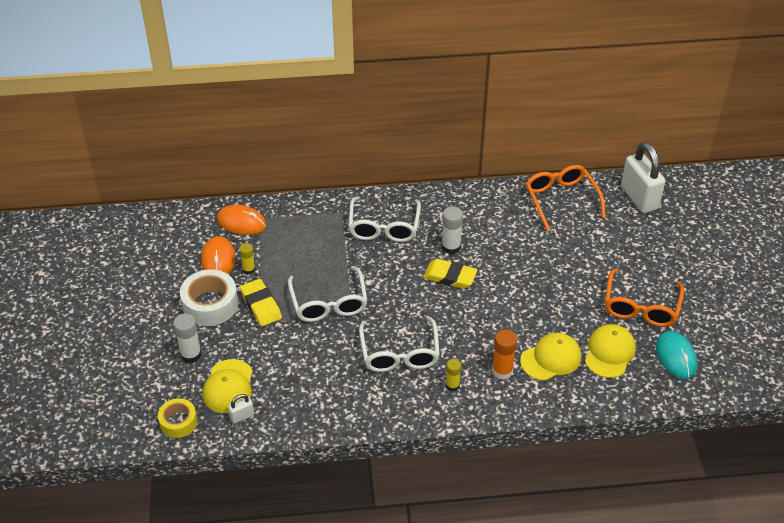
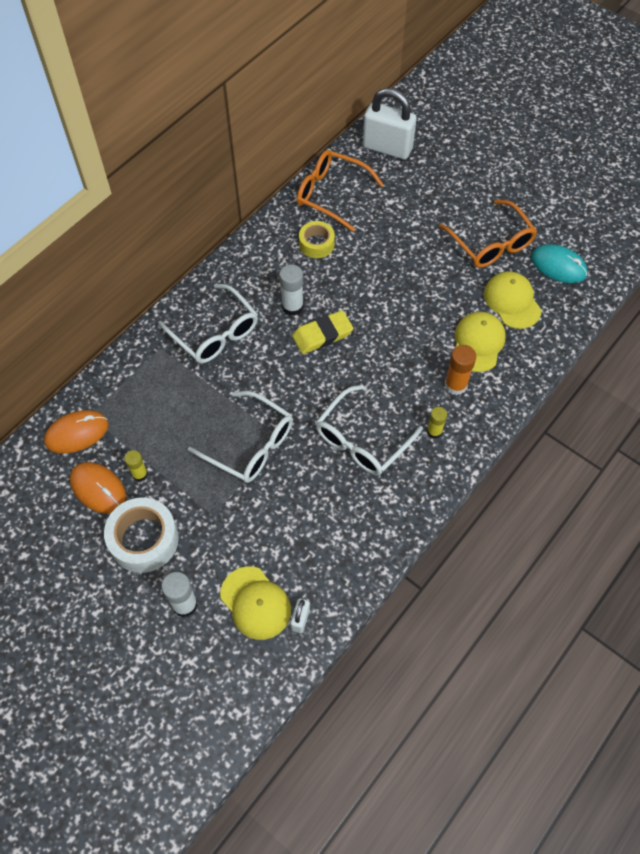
camera: 45 degrees left, 15 degrees up
(178, 422) = (251, 679): yellow tape -> yellow tape (316, 244)
(261, 305) = (192, 499): yellow eraser -> none
(399, 353) = (362, 440): white glasses -> white glasses turned 90 degrees clockwise

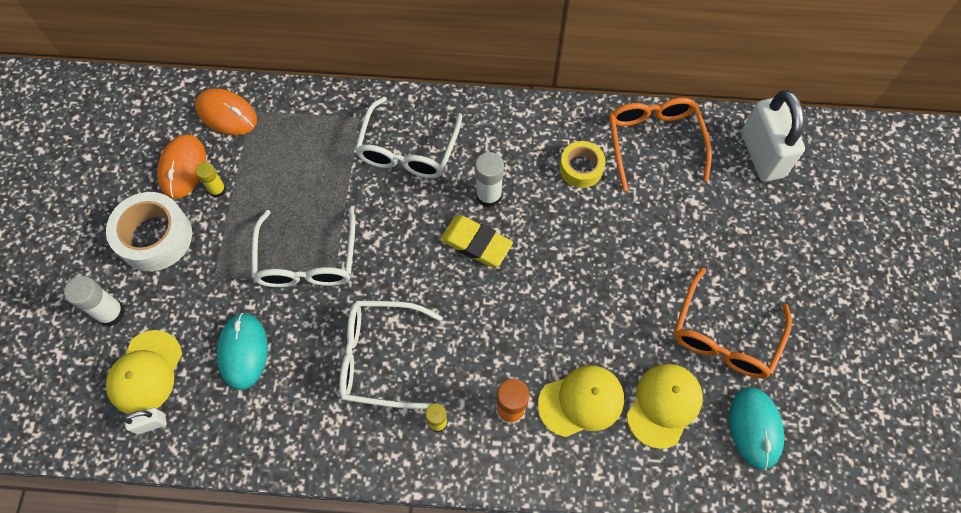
camera: 55 degrees right, 5 degrees up
(290, 525) = (243, 351): none -> turquoise mouse

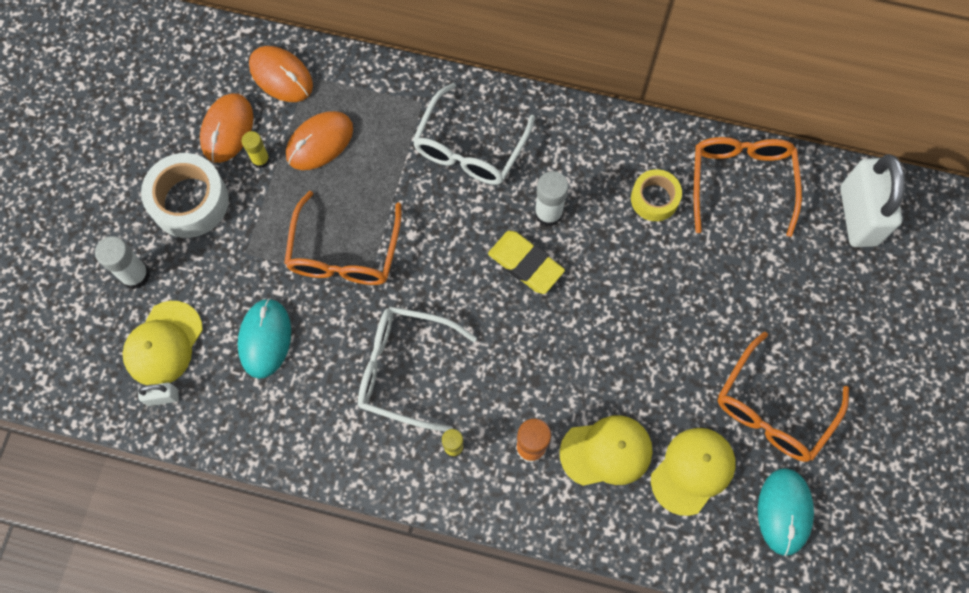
camera: 10 degrees right, 5 degrees up
(270, 166) = (319, 142): none -> orange mouse
(307, 260) = (344, 253): white glasses -> orange glasses

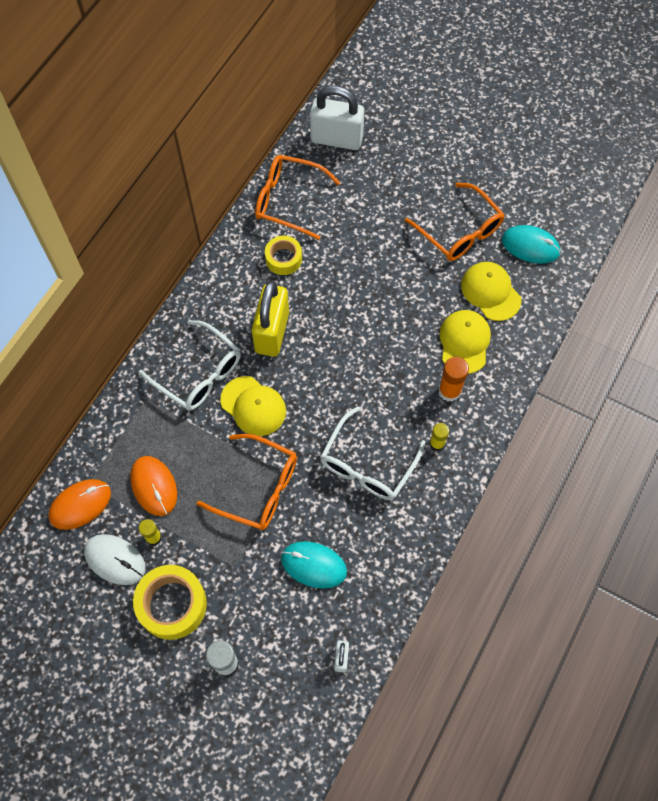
camera: 75 degrees left, 5 degrees down
(163, 344) = (295, 649): yellow cap -> yellow cap (253, 406)
(189, 201) = (172, 604): white tape -> yellow tape
(227, 129) = (115, 560): orange mouse -> white mouse
(525, 264) = (308, 358): yellow eraser -> none
(548, 213) = (272, 332): white glue stick -> yellow padlock

